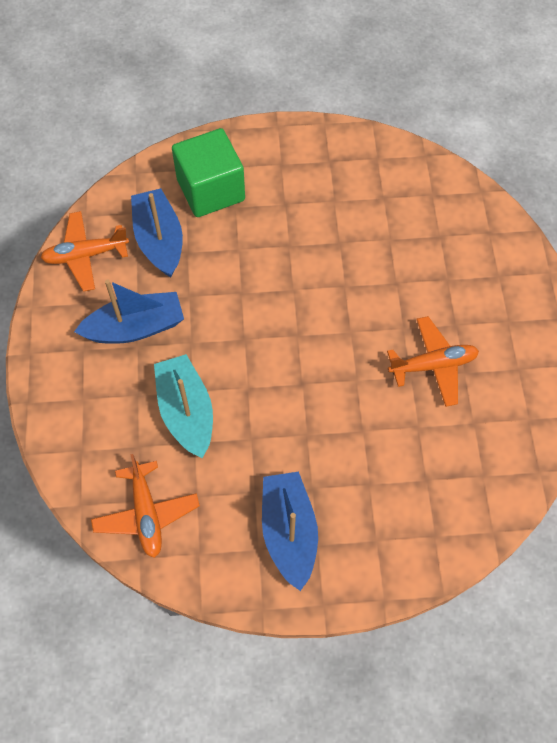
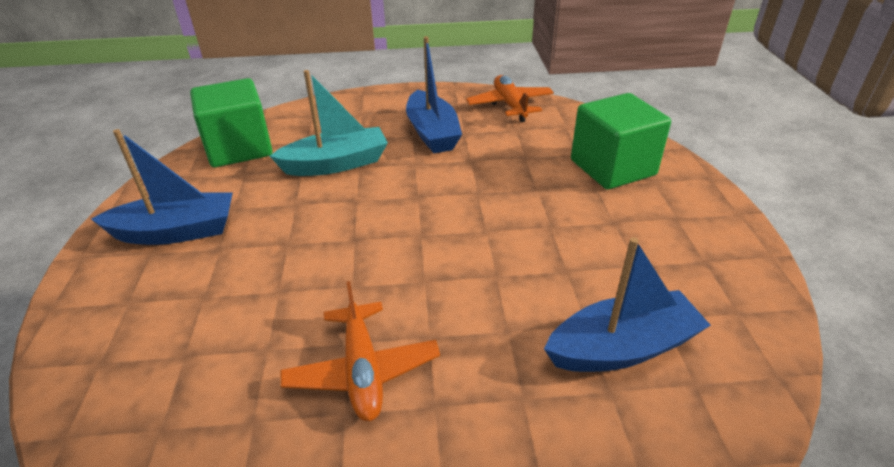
camera: 90 degrees right, 25 degrees down
(146, 514) = (239, 148): orange plane -> green cube
(159, 240) = (536, 140): blue boat -> blue boat (622, 348)

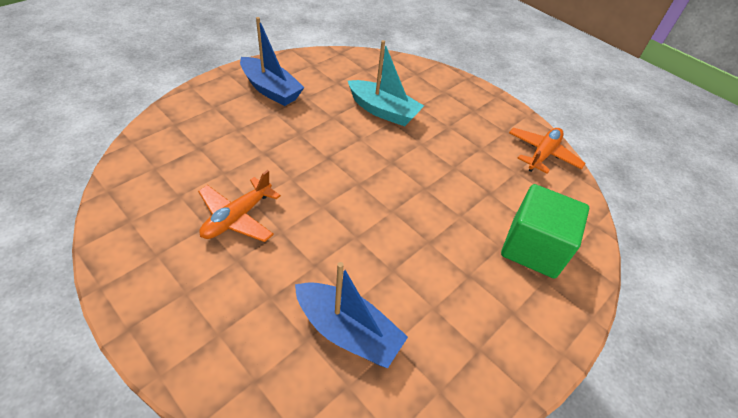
camera: 45 degrees right, 10 degrees up
(239, 148) = (355, 66): green cube -> none
(432, 133) = (462, 134): blue boat -> none

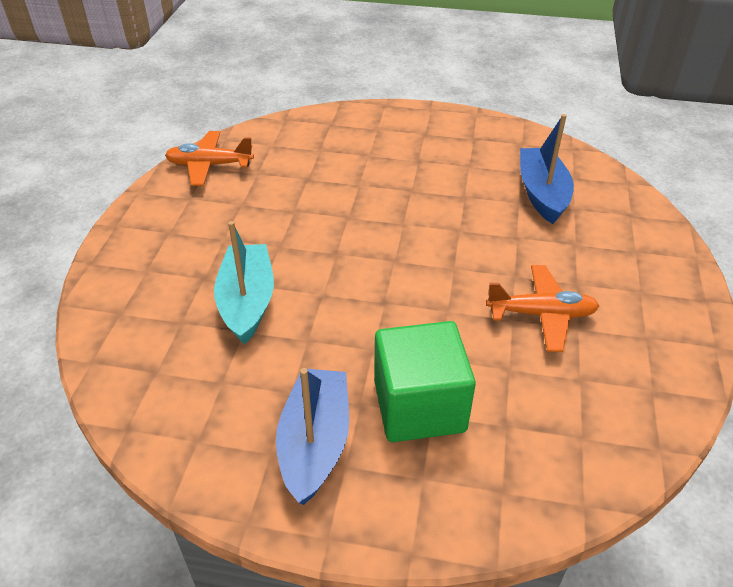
camera: 120 degrees left, 5 degrees down
(533, 248) = (349, 140): green cube -> green cube (419, 406)

